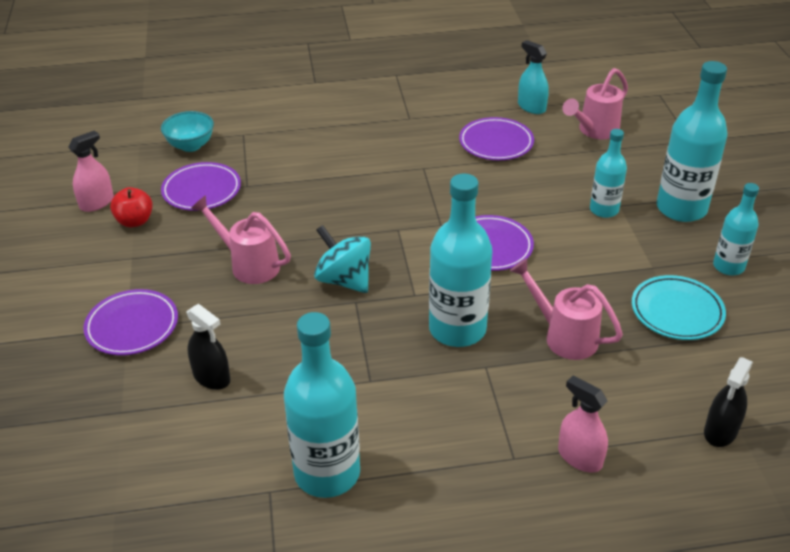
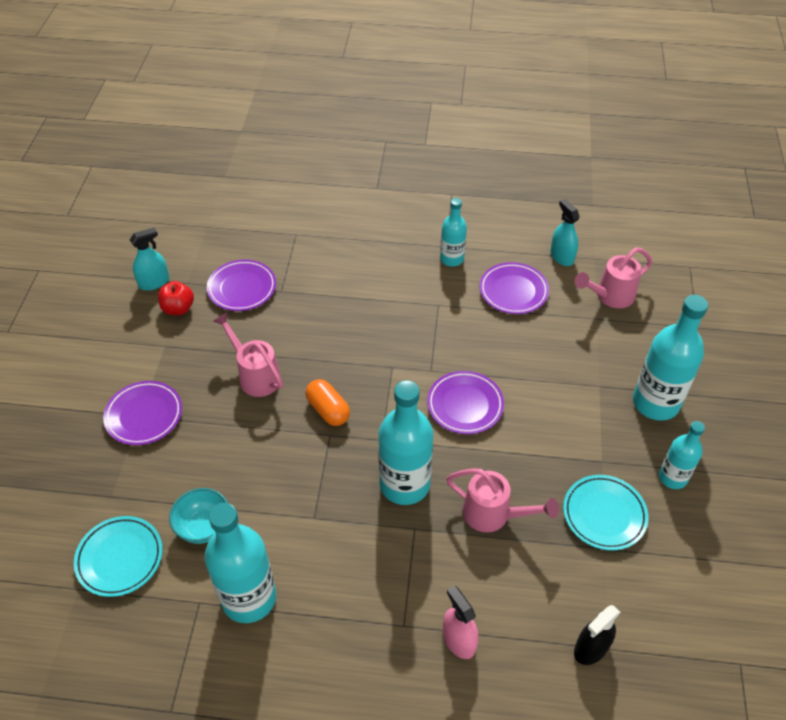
camera: 15 degrees right, 10 degrees up
(97, 203) = (154, 282): pink spray bottle -> turquoise spray bottle
(155, 469) = (120, 558): none -> turquoise plate
(190, 146) = (248, 237): turquoise bowl -> turquoise bowl (204, 527)
(211, 377) = (190, 481): black spray bottle -> none
(344, 280) = (328, 410): turquoise spinning top -> orange capsule
(564, 336) = (493, 515): pink watering can -> pink watering can turned 150 degrees clockwise
(604, 210) = (583, 388): turquoise bottle -> turquoise bottle (452, 259)

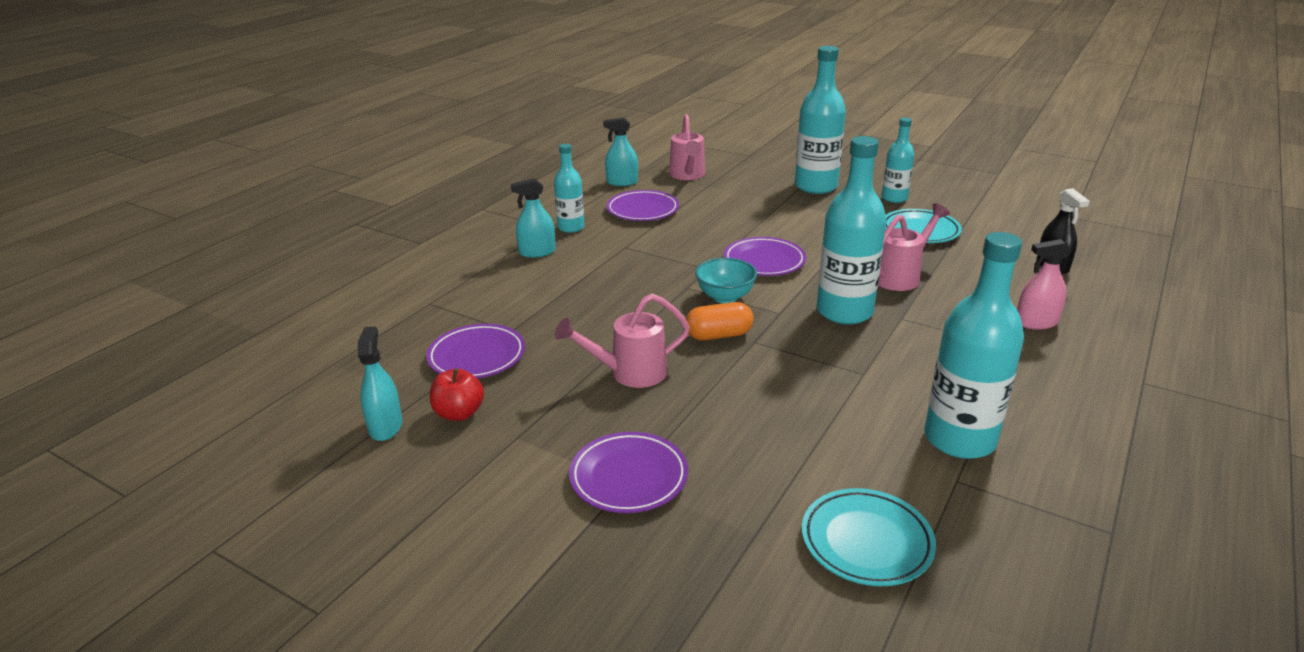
camera: 65 degrees left, 20 degrees down
(204, 527) = (844, 456): turquoise bowl -> turquoise bowl (725, 297)
(398, 257) = (537, 252): none -> turquoise spray bottle

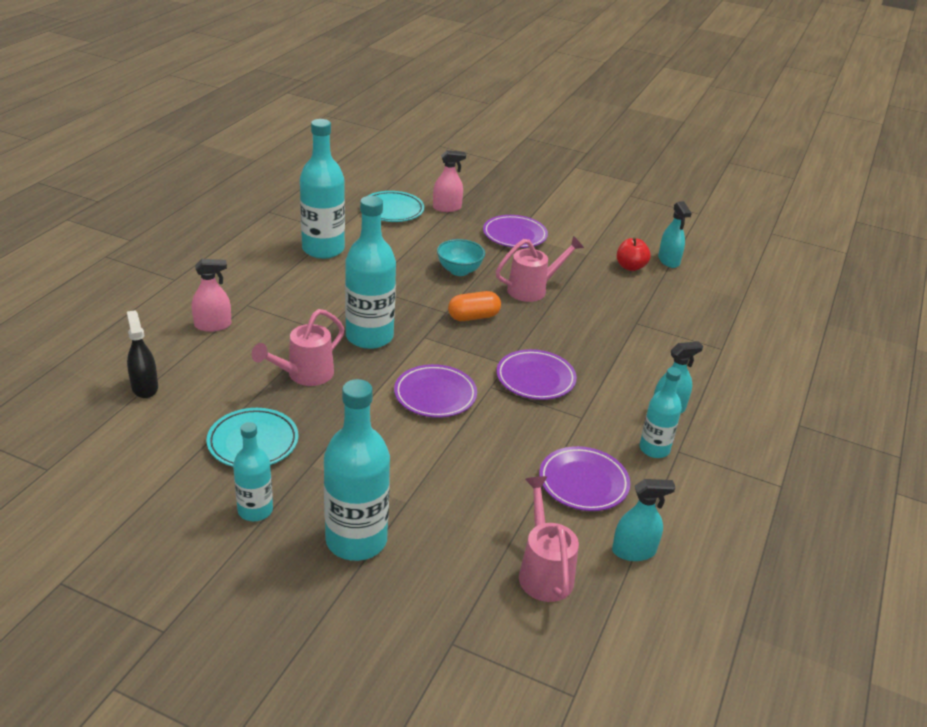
camera: 170 degrees right, 5 degrees up
(477, 356) = (647, 302): purple plate -> purple plate (535, 379)
(725, 297) = (471, 352): turquoise bowl -> turquoise bowl (459, 271)
(753, 553) = (447, 208): none -> pink spray bottle

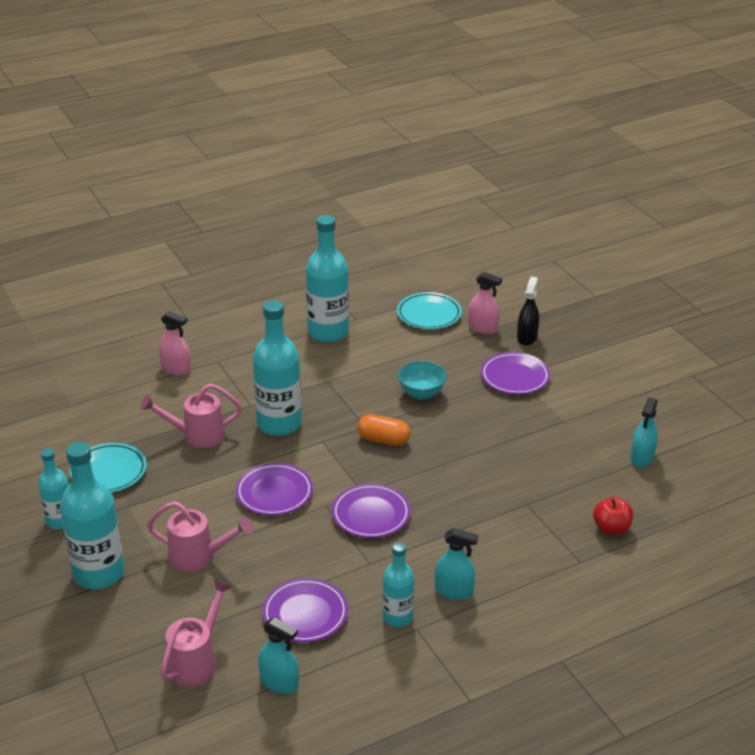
camera: 40 degrees right, 0 degrees up
(145, 387) = (83, 400): black spray bottle -> black spray bottle (527, 337)
(532, 289) = (467, 435): pink watering can -> pink watering can (199, 557)
(630, 267) = (592, 449): red apple -> red apple (611, 529)

